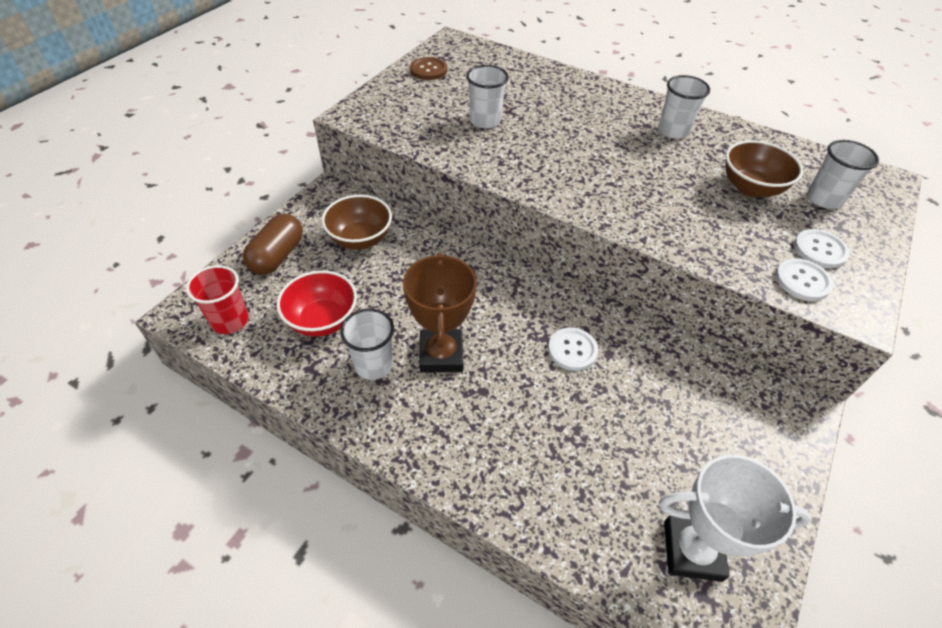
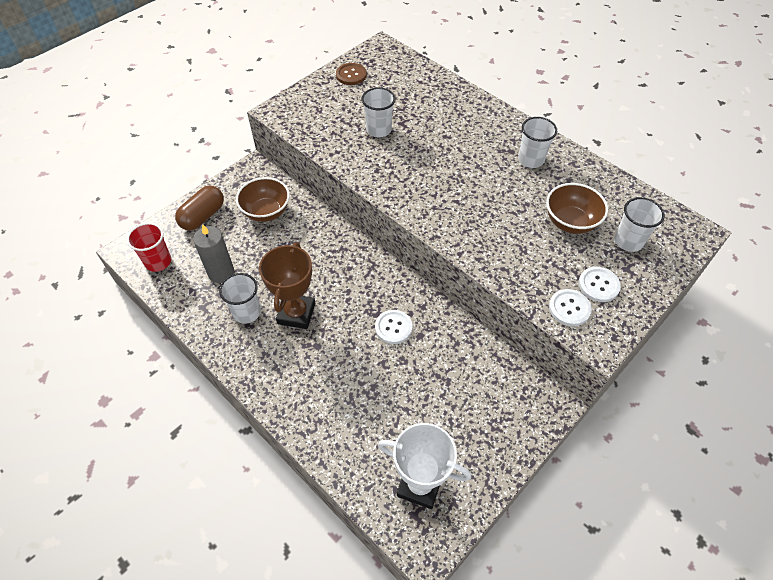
camera: 15 degrees right, 5 degrees up
(322, 320) = (221, 272): red bowl -> grey candle

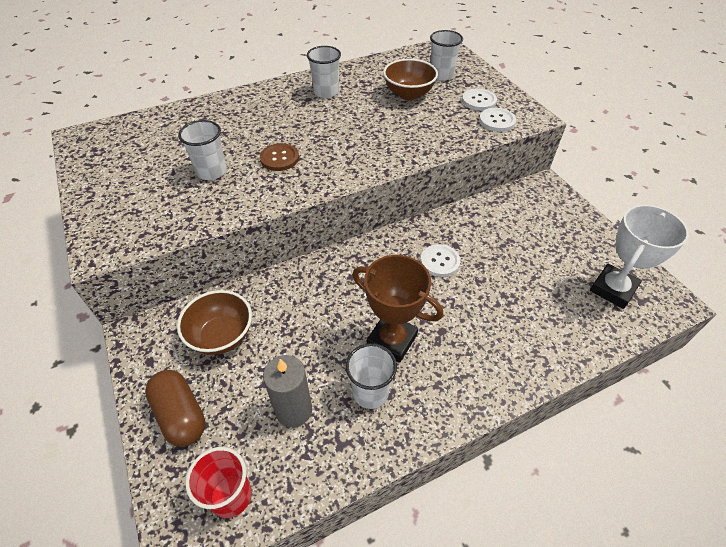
camera: 70 degrees left, 5 degrees down
(351, 75) = (102, 170): brown button -> brown button (279, 158)

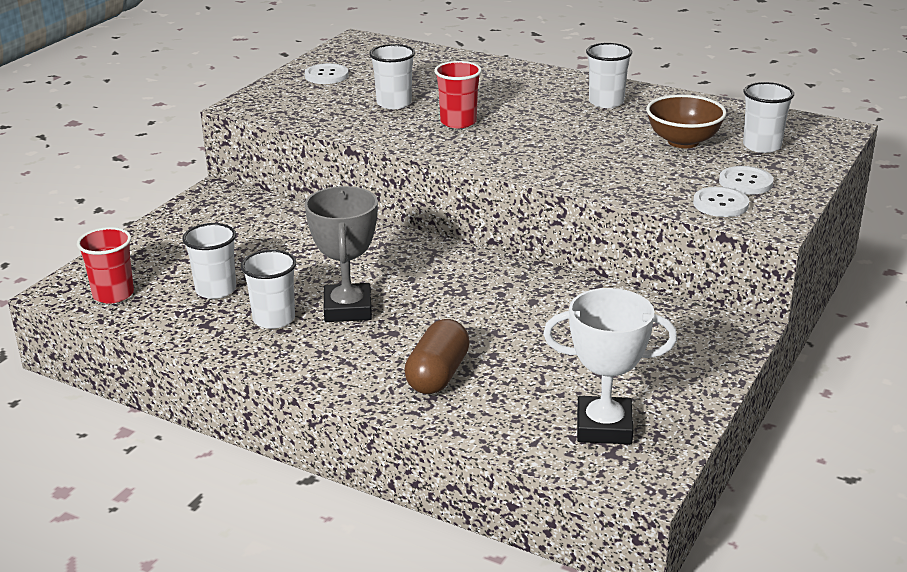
camera: 55 degrees right, 20 degrees down
(180, 415) = (161, 244): brown capsule -> brown capsule (437, 375)
(222, 336) = (254, 227): brown bowl -> none
(279, 158) = (458, 122): brown button -> red cup
(294, 410) = (216, 290): grey candle -> white cup
(392, 340) = (348, 309): brown trophy -> grey trophy
(440, 261) = (492, 300): white button -> white button (326, 75)

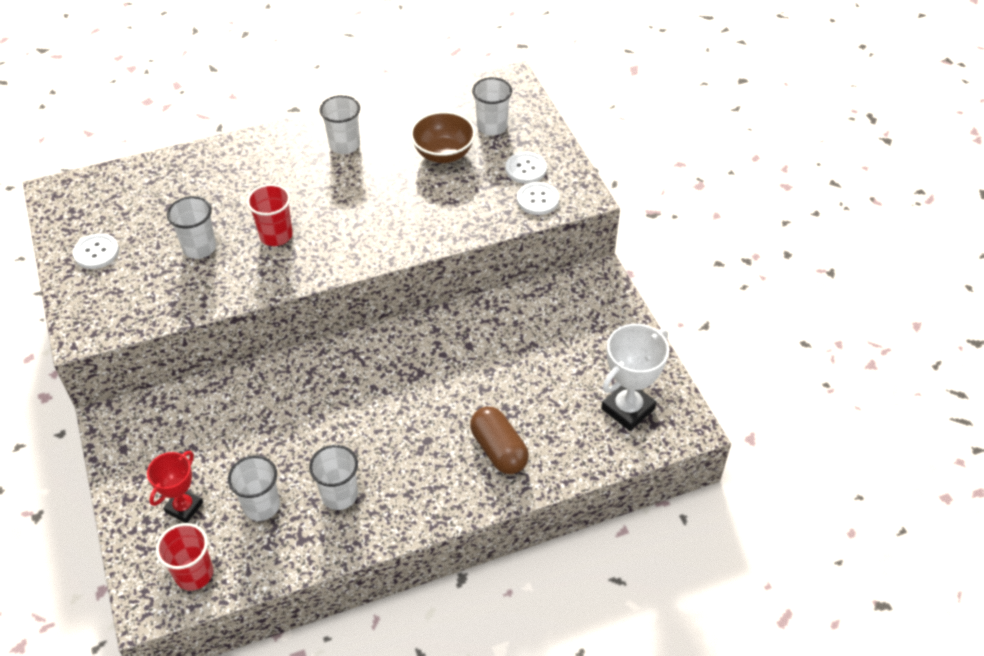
camera: 50 degrees left, 20 degrees up
(172, 259) = (184, 507): none -> red trophy
(348, 309) = (373, 446): grey trophy -> none

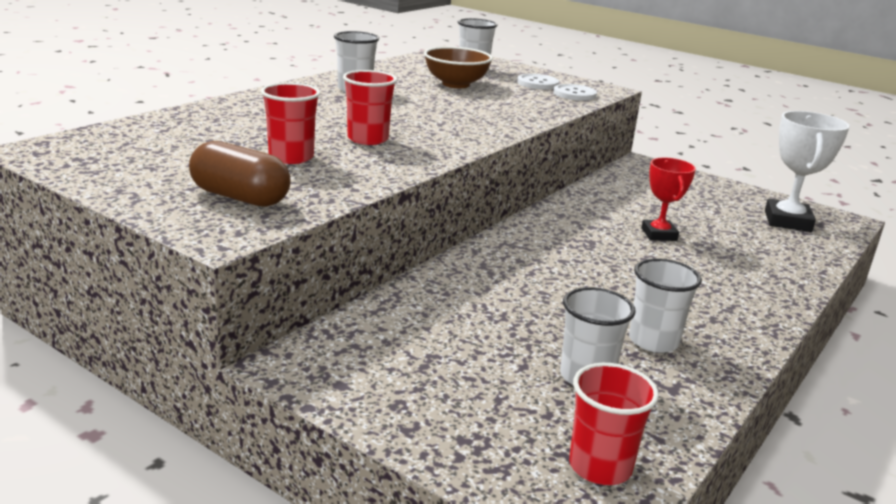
camera: 35 degrees left, 25 degrees down
(96, 252) = (156, 179): white button -> none
(184, 507) = (497, 410): red trophy -> red trophy (659, 234)
(199, 248) = (291, 157): white cup -> red cup
(499, 450) = (738, 269): brown capsule -> brown capsule (240, 197)

